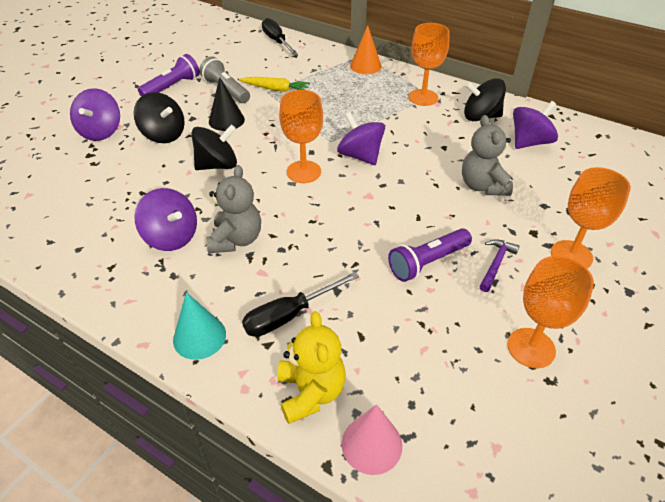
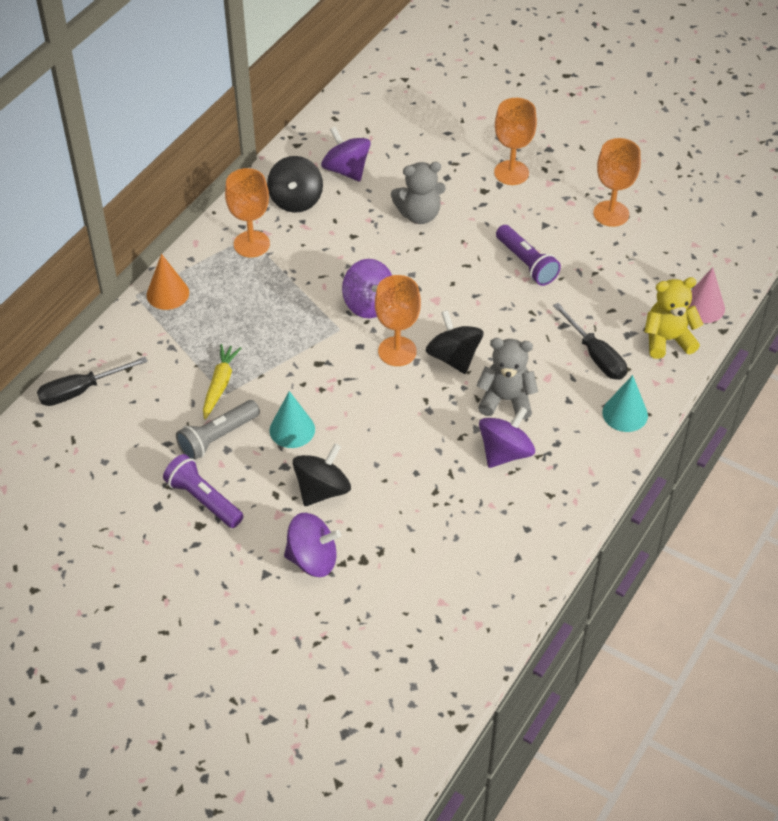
camera: 90 degrees left, 5 degrees up
(217, 165) = (385, 428): black spinning top -> black spinning top (453, 357)
(226, 120) = (292, 429): black cone -> turquoise cone
(360, 156) = (368, 304): purple spinning top -> purple spinning top turned 90 degrees counterclockwise
(496, 264) = (525, 220): purple hammer -> none

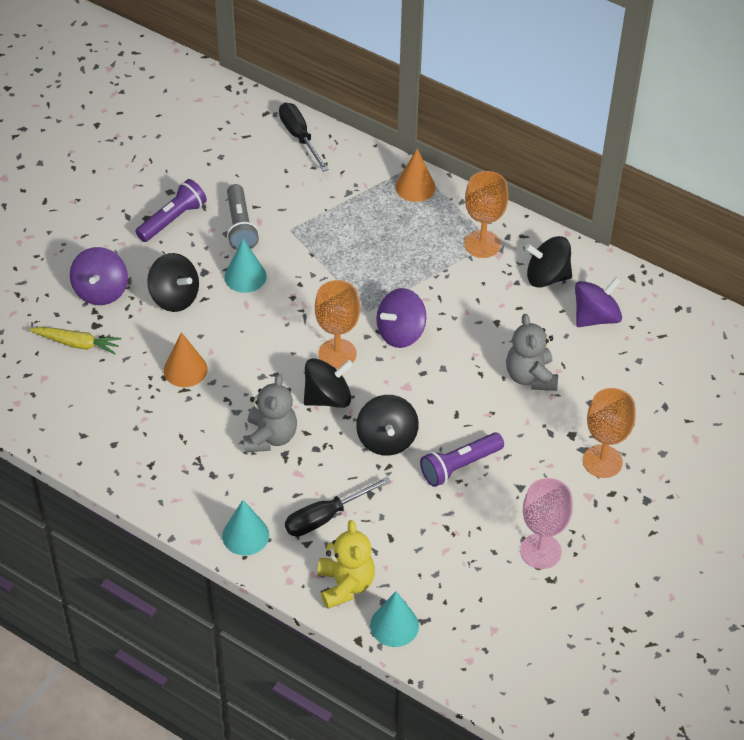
camera: 90 degrees right, 0 degrees up
(217, 437) = (240, 226): grey flashlight -> grey flashlight turned 150 degrees counterclockwise
(220, 385) = (301, 226): yellow carrot -> yellow carrot (77, 344)
(424, 474) = (185, 369): none -> orange cone
(501, 313) = (387, 439): none -> black spinning top
(505, 452) = (204, 432): purple spinning top -> none
(611, 214) = (540, 551): orange goblet -> pink goblet
(703, 307) = (394, 625): pink cone -> turquoise cone

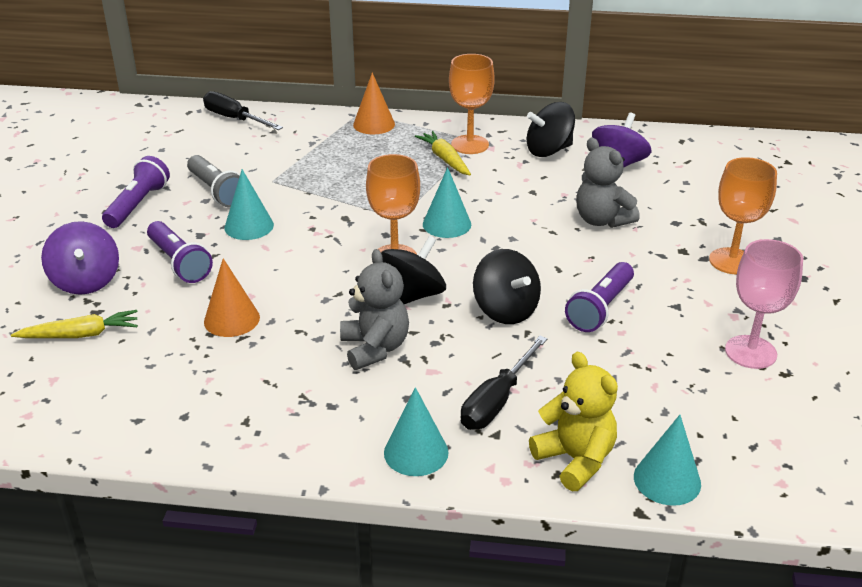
camera: 25 degrees left, 15 degrees down
(175, 297) = (179, 263): black spinning top -> purple flashlight
(400, 333) = (446, 224): purple spinning top -> turquoise cone
(448, 255) = (445, 159): none -> yellow carrot

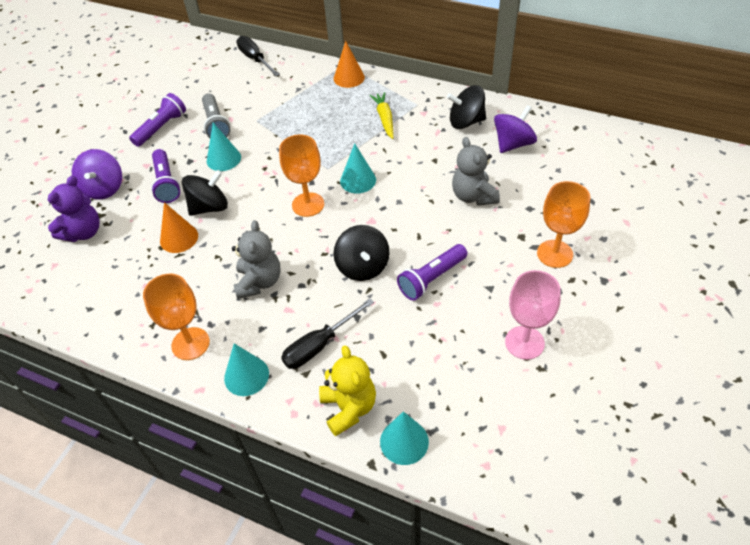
camera: 20 degrees right, 15 degrees up
(80, 335) = (83, 232): yellow carrot -> purple teddy bear
(413, 295) = (305, 241): black spinning top -> black spinning top (209, 207)
(470, 145) = (409, 107): orange goblet -> orange goblet (190, 343)

